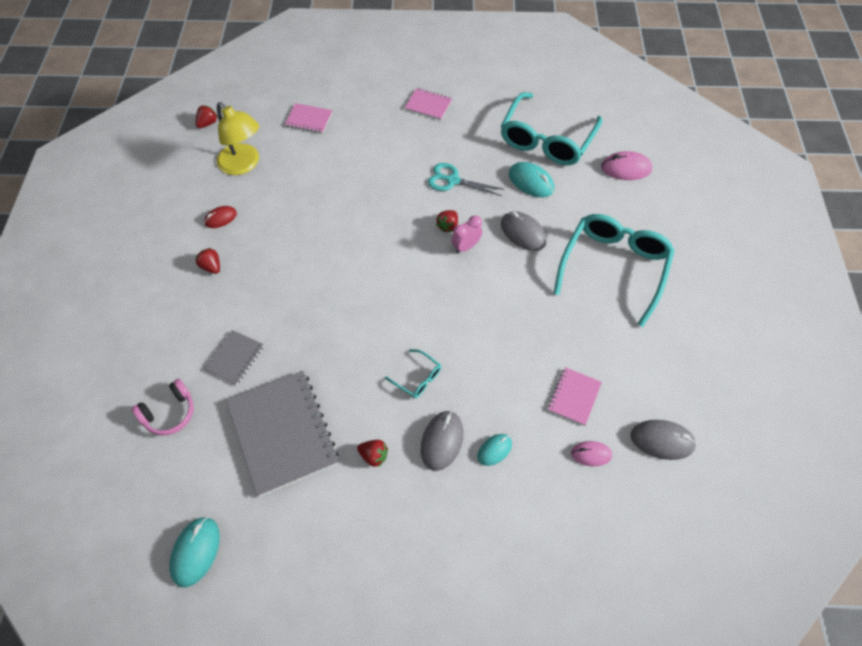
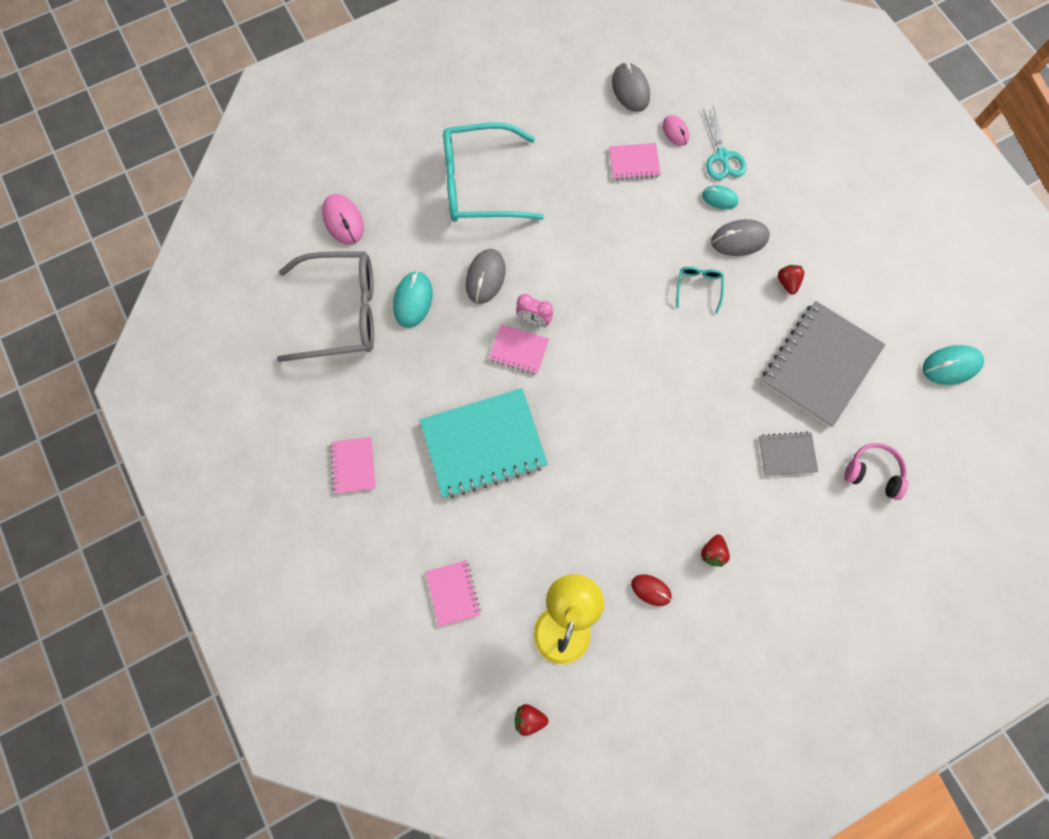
camera: 120 degrees left, 15 degrees up
(392, 175) = (483, 443): none -> turquoise notebook
(448, 226) = (518, 350): red strawberry -> pink notebook
(453, 180) = (455, 377): turquoise scissors -> turquoise scissors (722, 157)
(547, 139) = (341, 312): turquoise glasses -> grey glasses

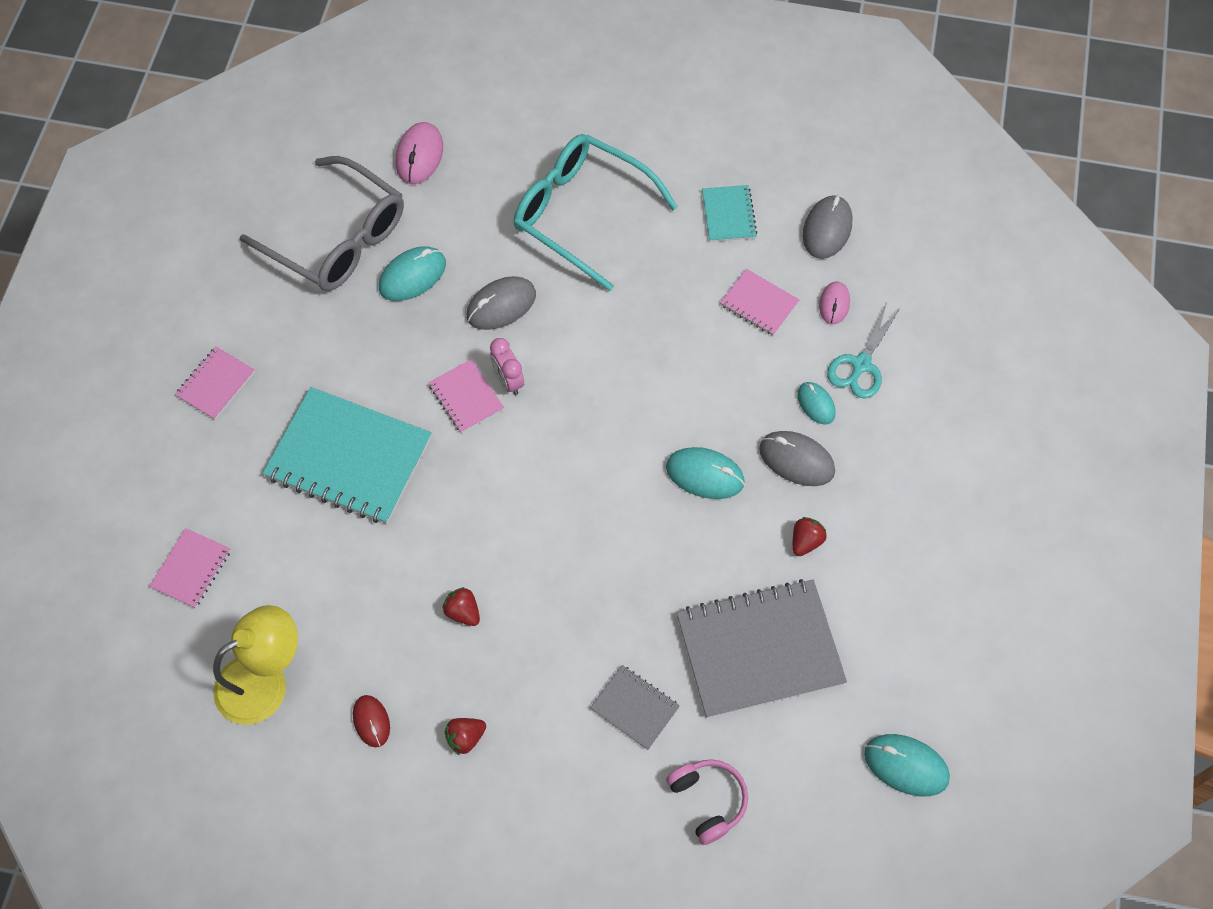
camera: 40 degrees right, 10 degrees down
(529, 718) = (148, 738): red strawberry -> red strawberry (463, 612)
(567, 121) = (728, 215): none -> turquoise notebook
(698, 288) = (705, 475): turquoise glasses -> turquoise mouse

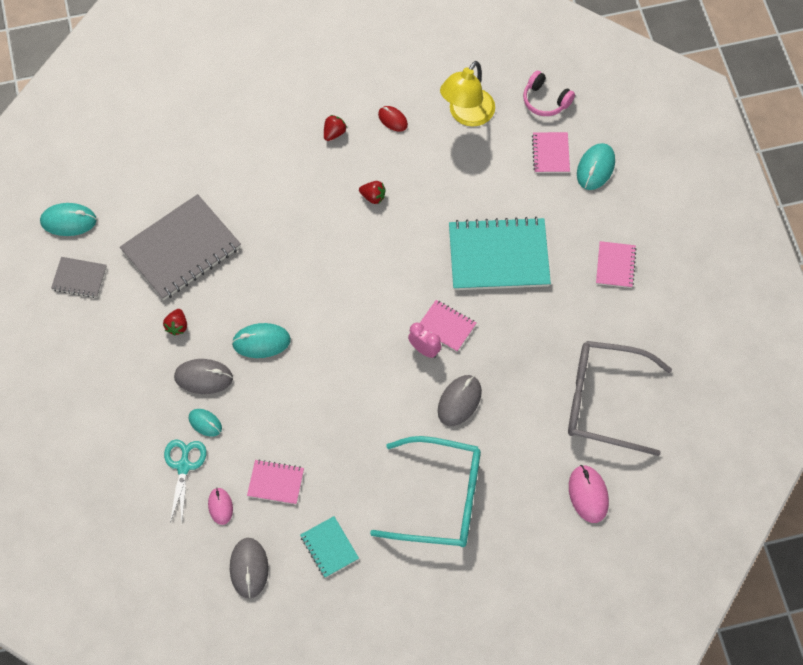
camera: 155 degrees right, 0 degrees up
(412, 276) = (534, 396): turquoise mouse -> turquoise mouse (595, 168)
(634, 708) = (243, 187): grey notebook -> grey notebook (79, 278)
(708, 800) = (179, 157): pink headphones -> pink headphones (545, 100)

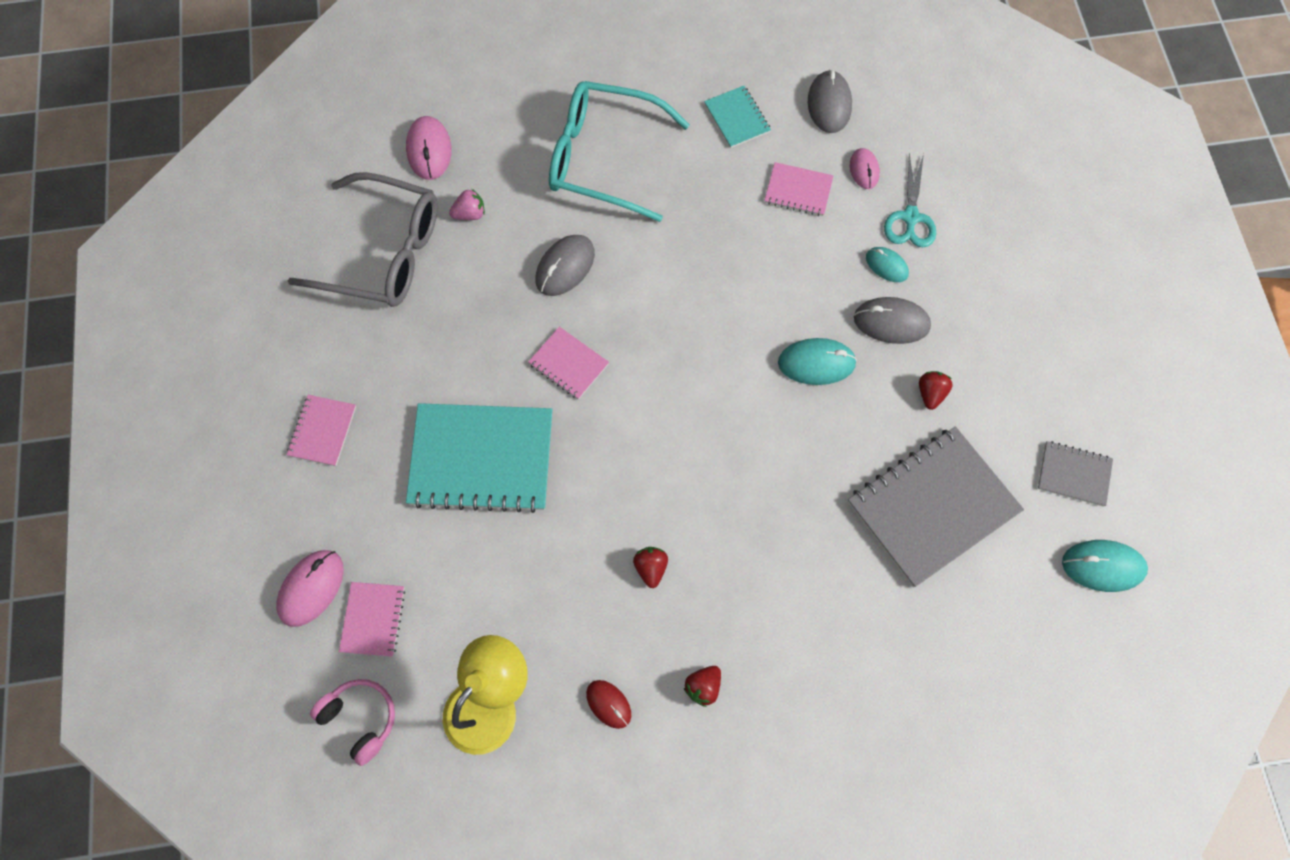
camera: 175 degrees left, 5 degrees up
(373, 197) = (651, 568): red strawberry -> red strawberry turned 60 degrees clockwise
(424, 350) = (601, 335): pink clock -> none
(542, 440) = (470, 214): none -> pink strawberry
(595, 168) = (311, 588): turquoise mouse -> pink mouse

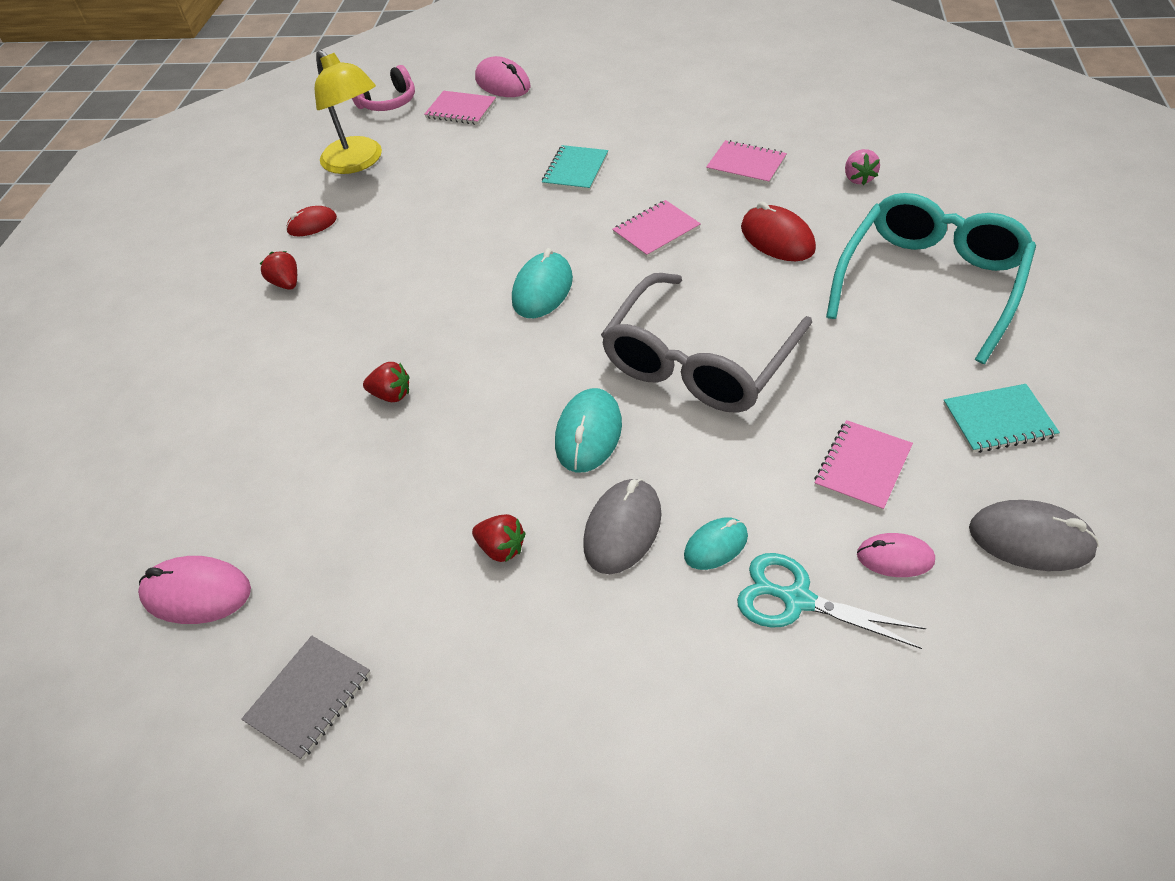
camera: 110 degrees right, 20 degrees down
(322, 431) = (638, 90): pink notebook -> pink notebook (746, 164)
(382, 252) = (818, 124): grey glasses -> grey glasses (699, 361)
(429, 150) = (947, 156): pink mouse -> pink mouse (196, 593)
(481, 458) = (575, 170): turquoise notebook -> turquoise notebook, size x0.49
(565, 267) = (777, 238): grey mouse -> red mouse
(651, 568) = (415, 263): red strawberry -> red strawberry (391, 395)
(932, 507) = (353, 509): grey notebook -> none
(1102, 566) = (171, 689): turquoise mouse -> turquoise mouse (542, 289)

